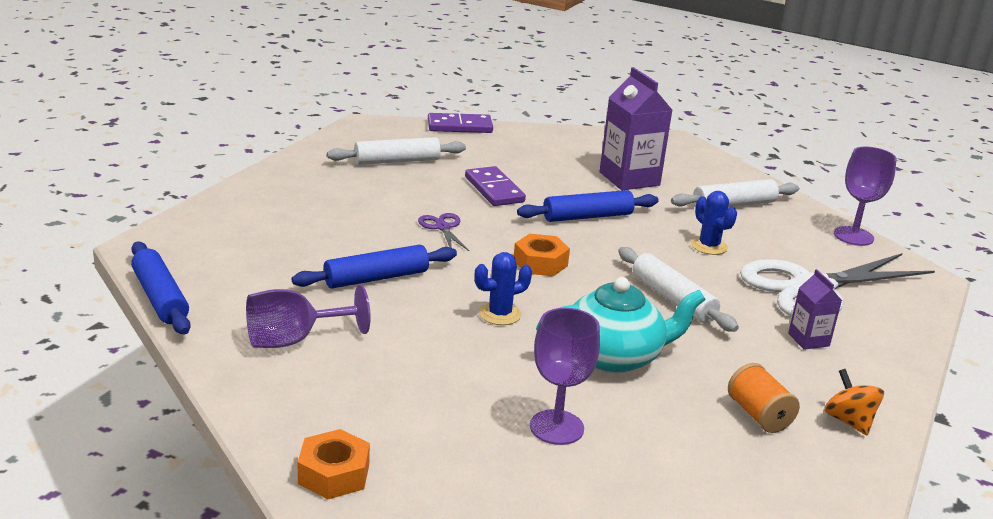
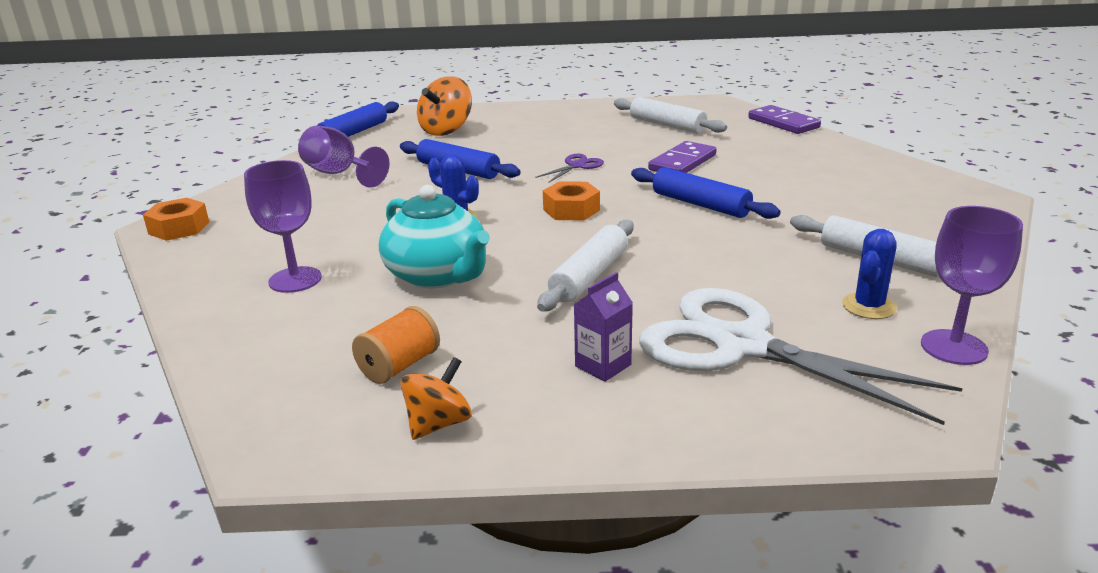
camera: 65 degrees right, 0 degrees up
(243, 249) = (446, 130): none -> orange spinning top
(629, 179) = (828, 201): purple carton -> none
(709, 246) = (743, 268): blue cactus -> blue cactus (869, 306)

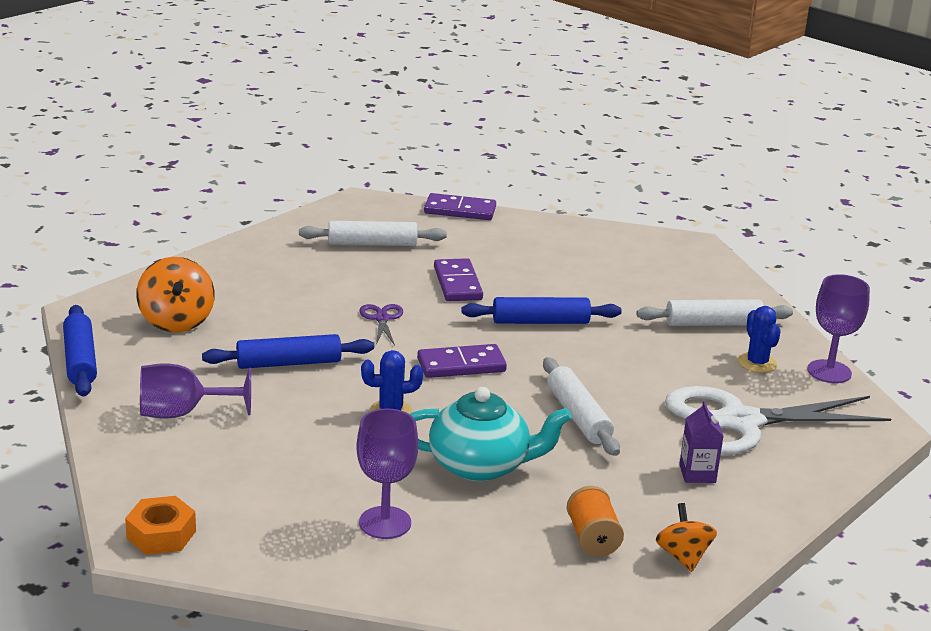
camera: 50 degrees left, 0 degrees up
(571, 210) = (461, 365): orange nut -> purple domino

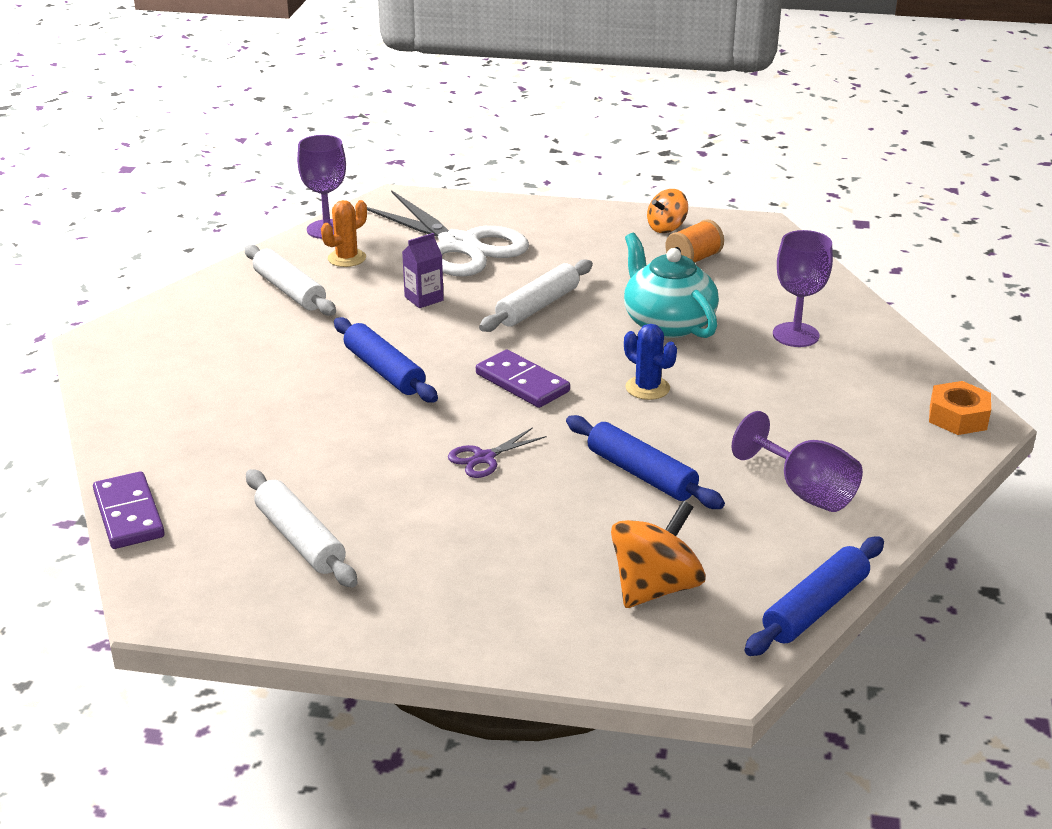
camera: 120 degrees left, 5 degrees up
(458, 283) = (348, 443): purple domino -> none
(697, 474) = (557, 244): purple carton -> purple carton (424, 299)
(757, 363) = (347, 258): blue cactus -> orange cactus

